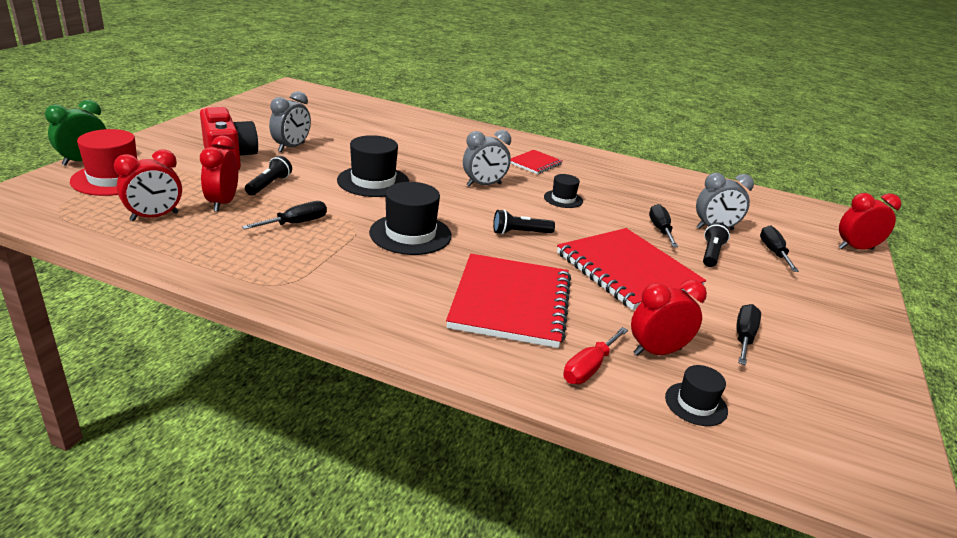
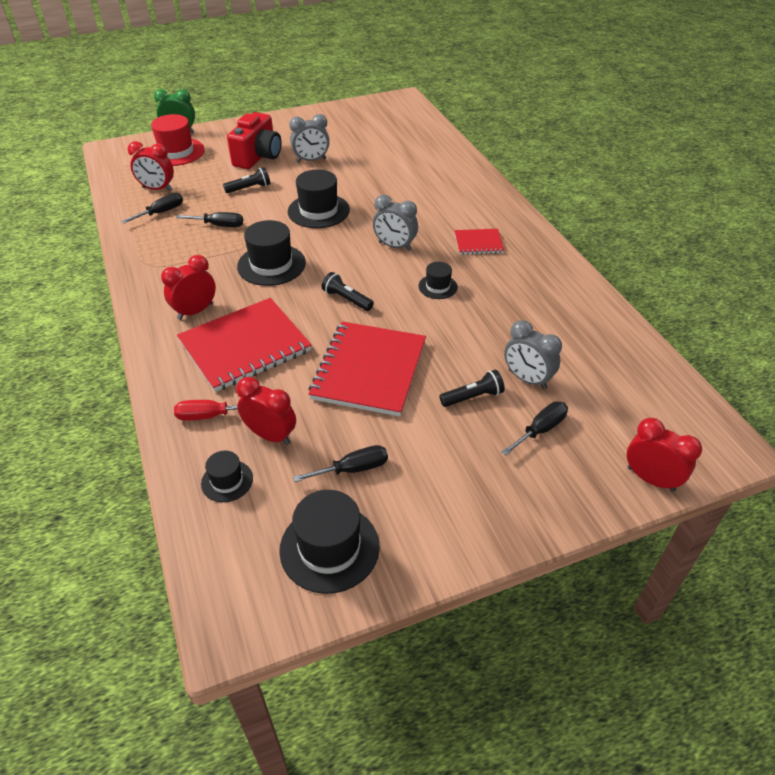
camera: 50 degrees right, 15 degrees up
(223, 203) = (204, 193): red clock -> red clock (195, 311)
(660, 230) = (470, 353): black screwdriver -> black screwdriver (161, 212)
(832, 394) = (329, 548): none -> black hat

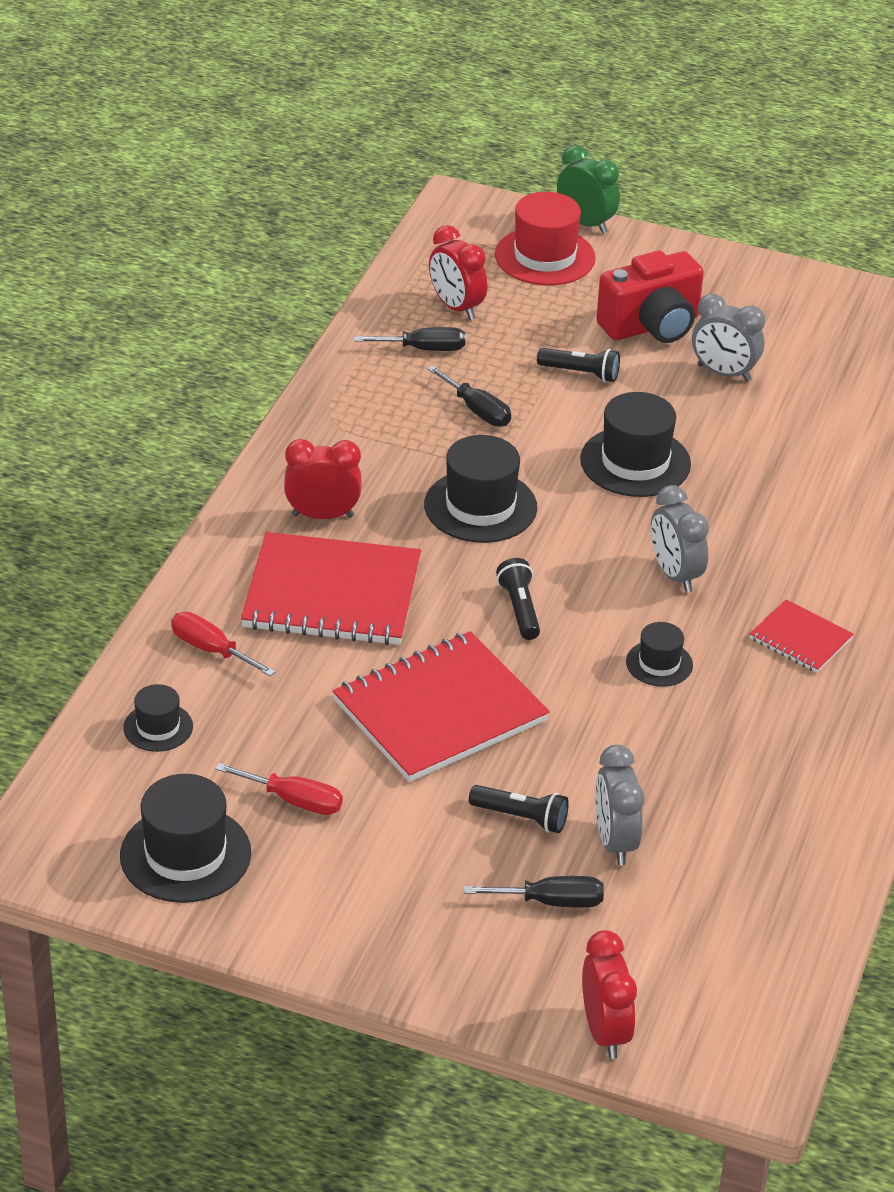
camera: 40 degrees right, 5 degrees down
(270, 435) = (250, 711): red clock -> none
(353, 469) = (294, 801): black screwdriver -> red screwdriver

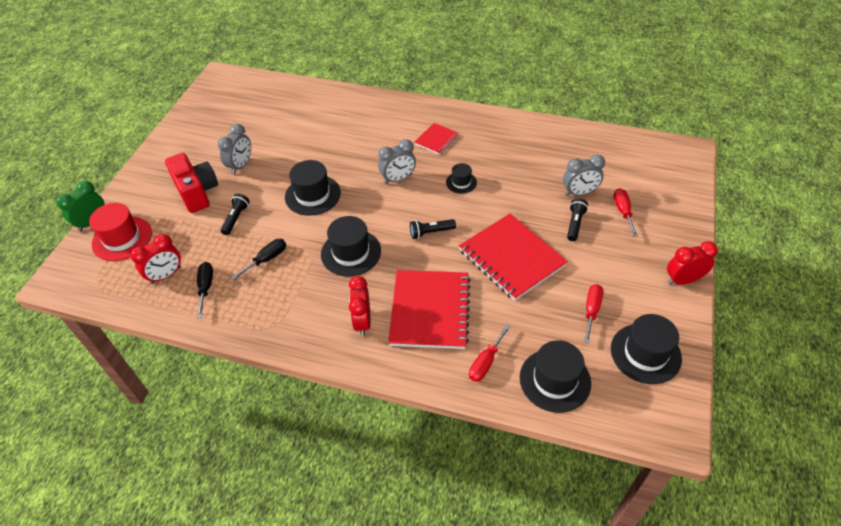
camera: 90 degrees left, 10 degrees up
(158, 727) = (555, 380): black hat -> black hat, size x1.80
(551, 902) = (623, 211): black screwdriver -> red screwdriver
(605, 1032) = (688, 192): red clock -> red clock (683, 280)

